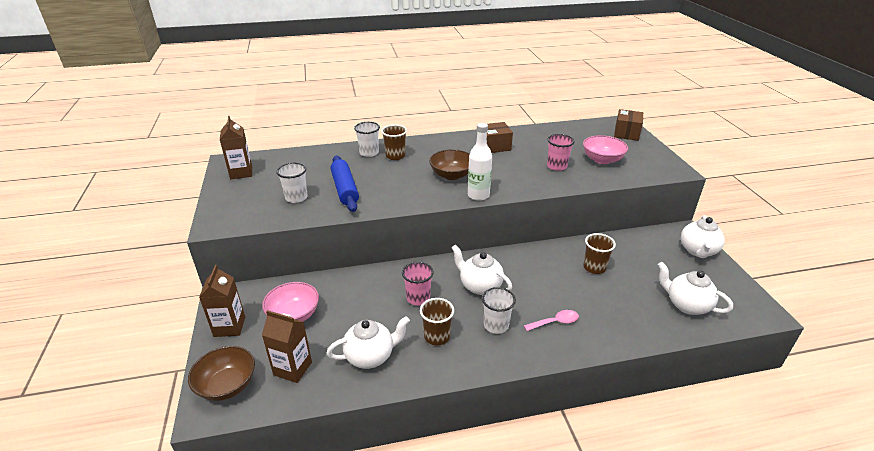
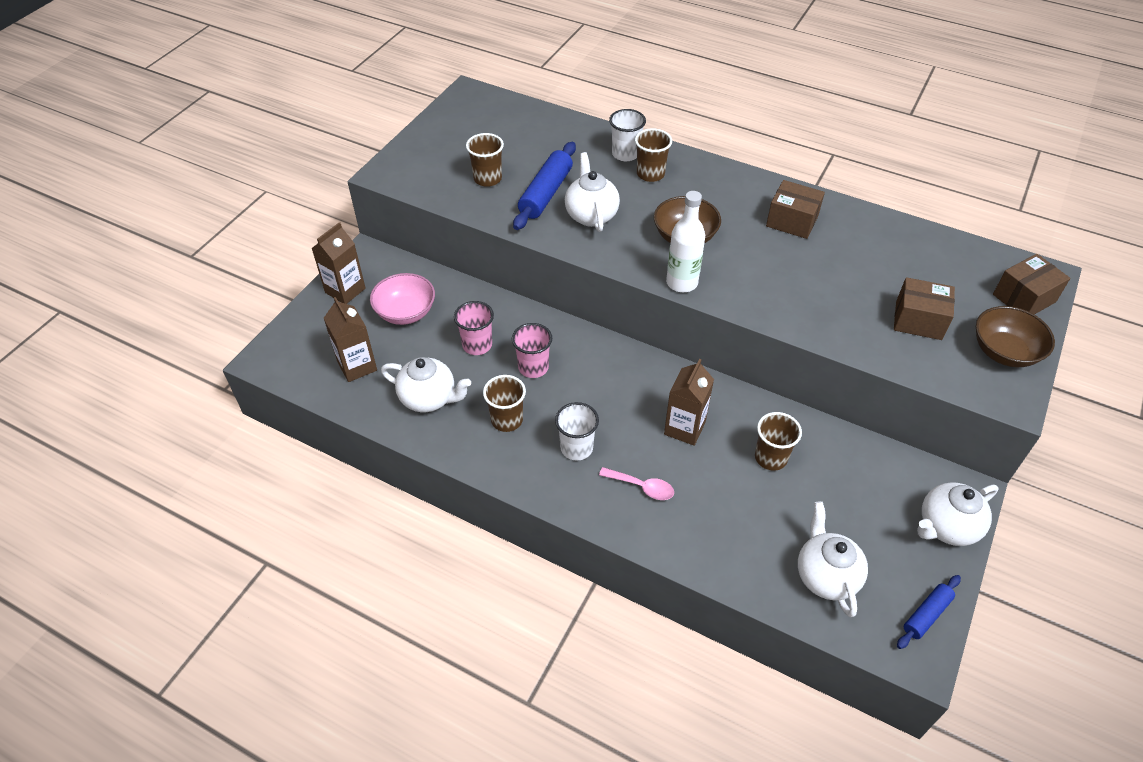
camera: 40 degrees right, 15 degrees up
(227, 385) = (297, 347): brown bowl -> brown bowl (1004, 352)
(241, 173) = (467, 116): brown carton -> brown carton (684, 428)
(296, 198) = (487, 179): white cup -> brown cup
(480, 286) = (610, 394): white teapot -> white teapot (591, 215)
(556, 166) = (837, 296): pink cup -> pink cup (477, 345)
(602, 160) = (918, 320): pink bowl -> brown box
(742, 293) = (926, 615): none -> blue rolling pin

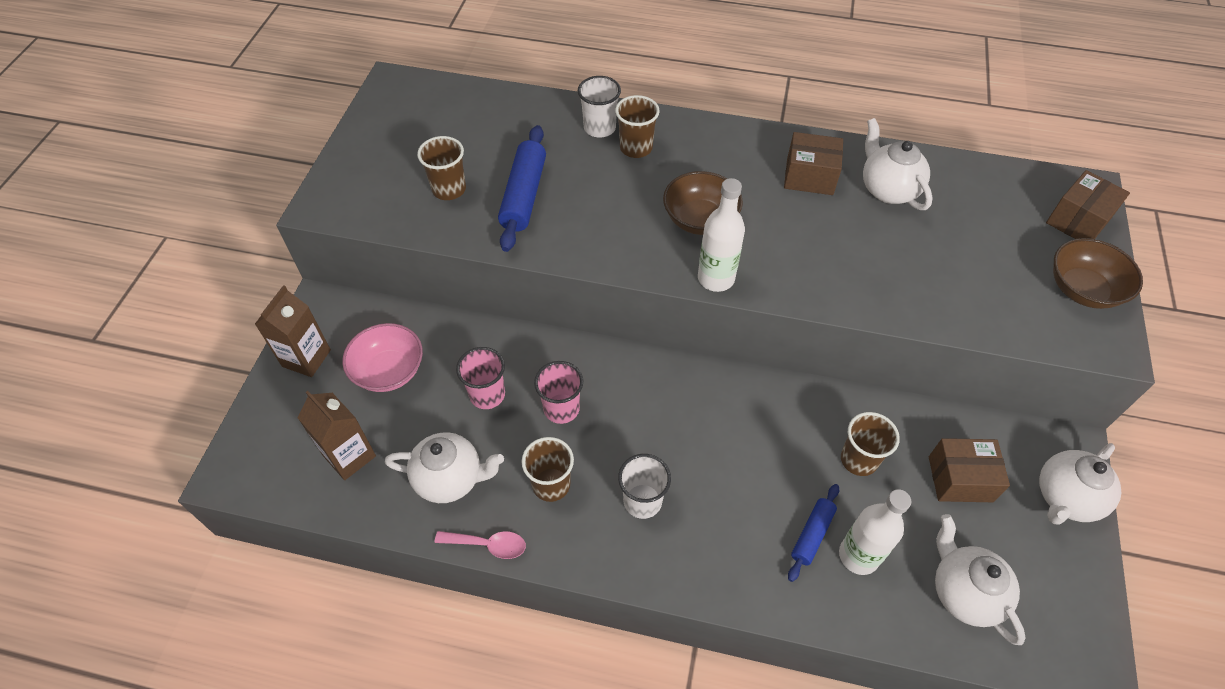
camera: 15 degrees left, 5 degrees up
(591, 215) = (585, 213): white teapot -> white teapot (888, 189)
(641, 487) = (731, 533): pink spoon -> pink spoon (487, 545)
(684, 428) = (755, 446): brown carton -> none
(743, 528) = (858, 556): none -> white bottle
(918, 320) = (983, 270): brown box -> brown box (960, 479)
(926, 615) = (1082, 612): blue rolling pin -> blue rolling pin (812, 535)

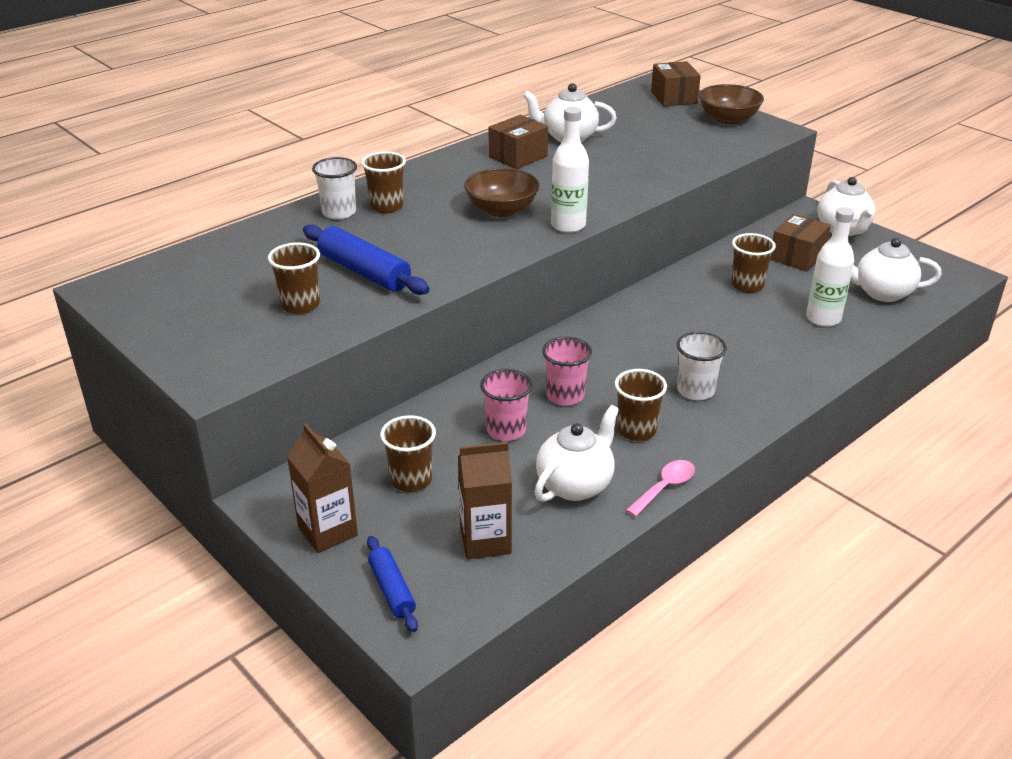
camera: 55 degrees left, 20 degrees down
(389, 371) = (411, 480): pink bowl -> brown cup
(812, 535) = (791, 329): blue rolling pin -> blue rolling pin (392, 590)

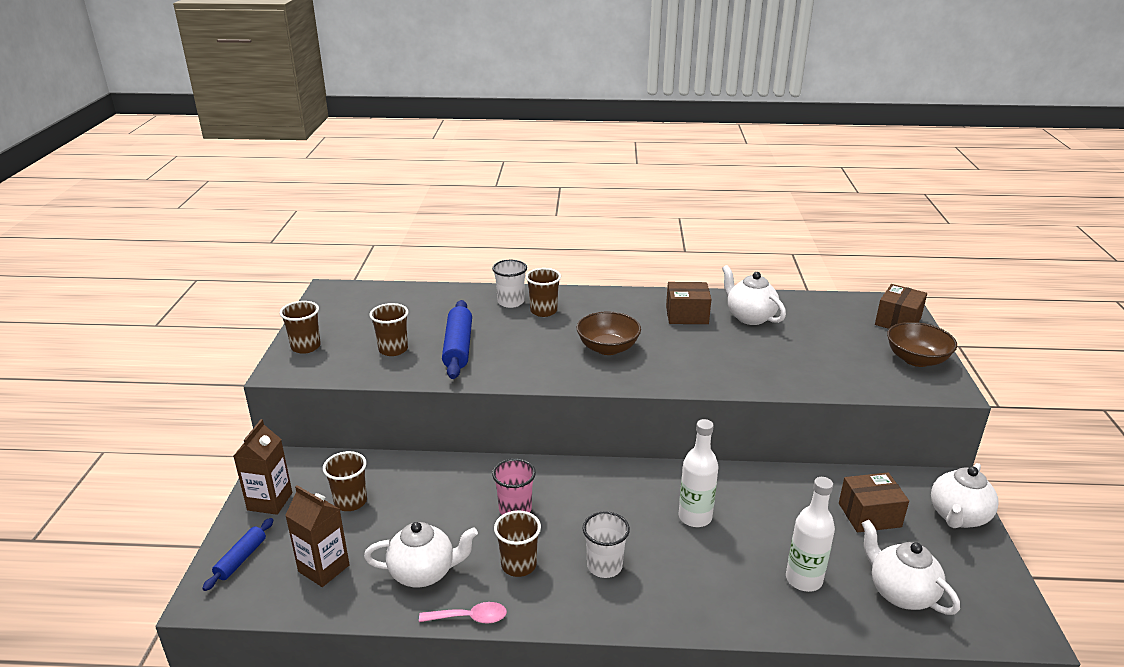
camera: 45 degrees right, 5 degrees down
(506, 430) = (445, 507): pink cup -> none
(568, 225) = (631, 382): white bottle -> white bottle (695, 517)
(747, 285) = (782, 513): brown cup -> brown cup (306, 347)

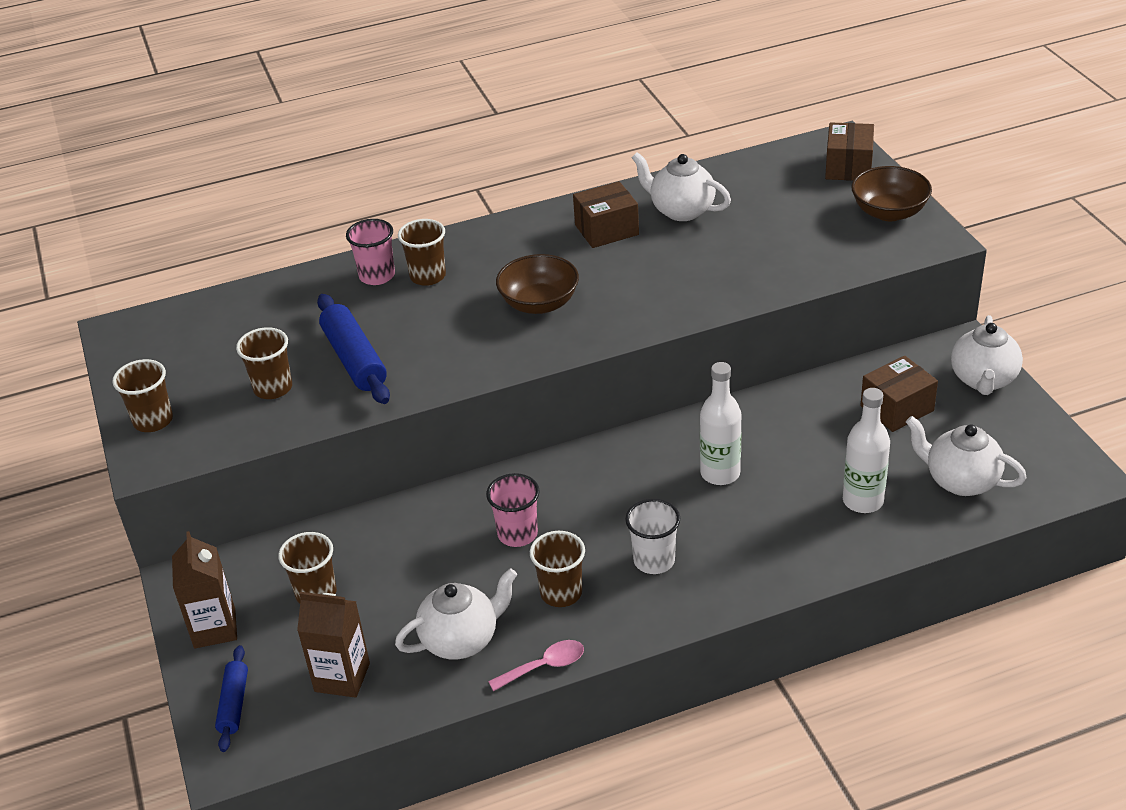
camera: 20 degrees left, 10 degrees up
(511, 302) = (377, 276): white cup -> pink cup

